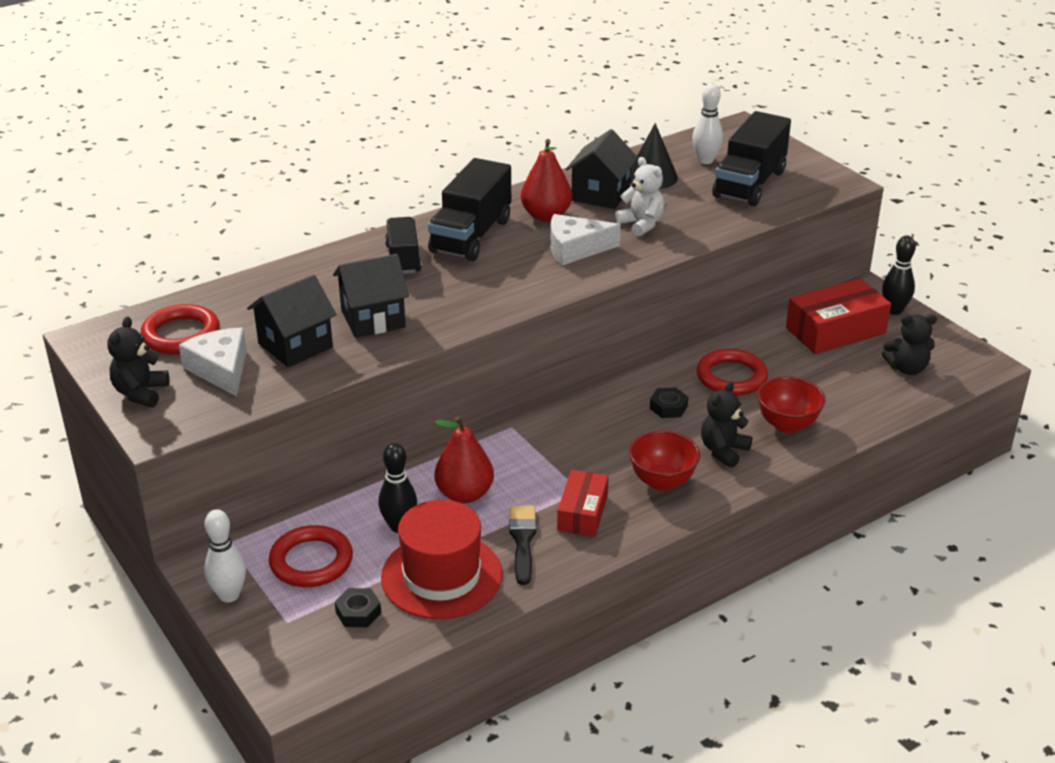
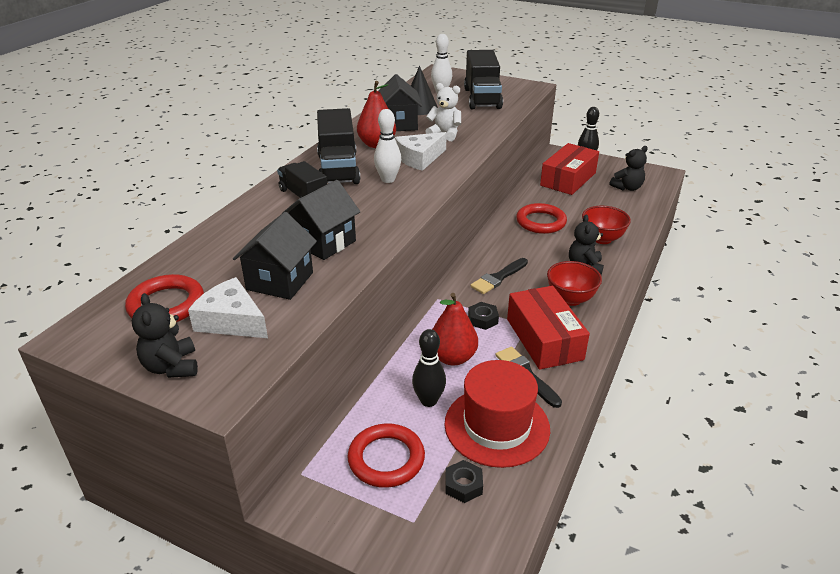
camera: 30 degrees left, 0 degrees up
(229, 595) = (342, 521): white bowling pin -> white bowling pin (388, 179)
(582, 513) = (544, 339): red box -> red box, size x1.58
(604, 427) = (498, 278): none -> black brush
(668, 407) = (524, 252): black nut -> black nut (483, 319)

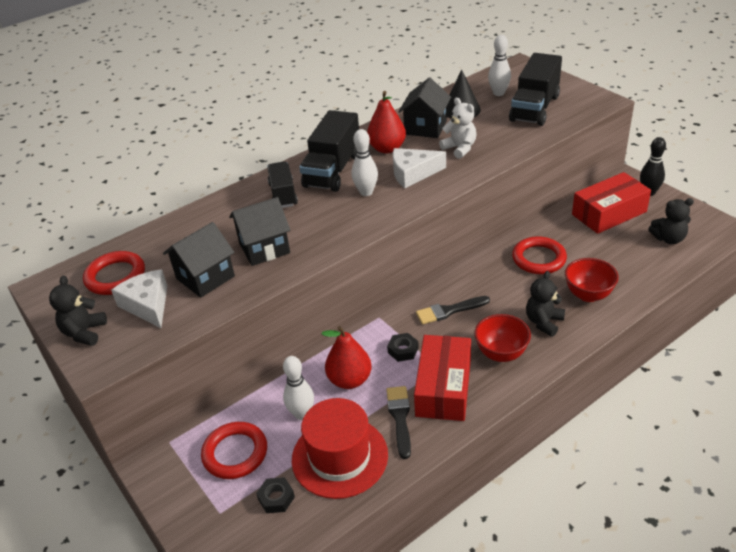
camera: 30 degrees right, 5 degrees up
(428, 401) = (302, 414): black bowling pin -> white bowling pin

